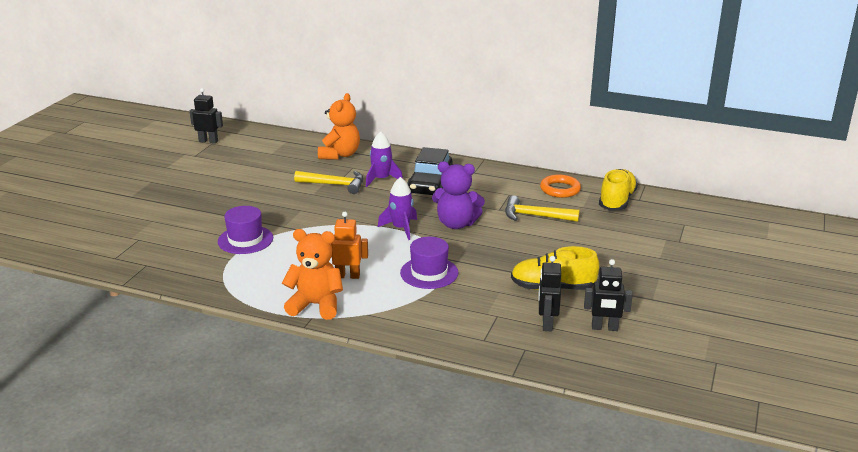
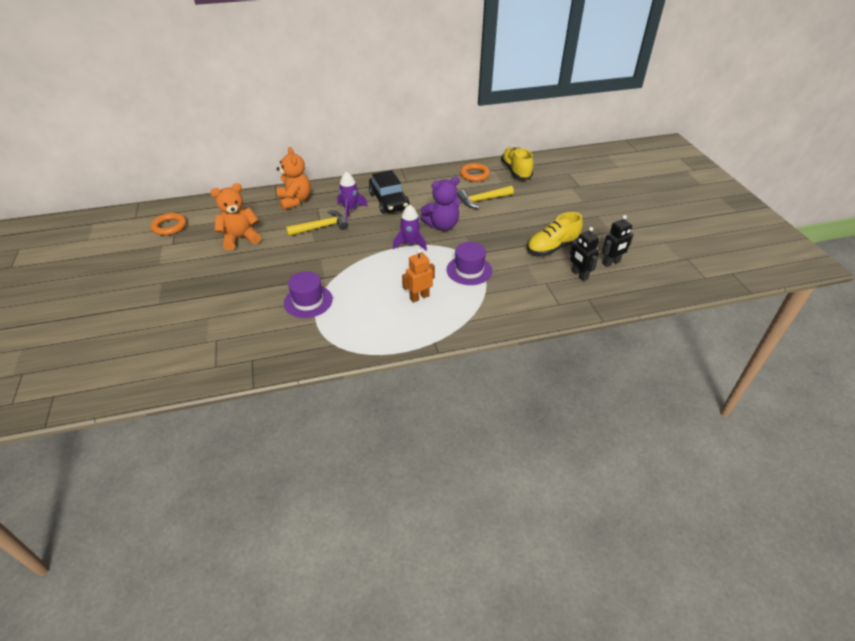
camera: 35 degrees left, 15 degrees up
(208, 141) = (169, 226): black robot -> orange ring
(316, 305) = (426, 331): orange teddy bear -> orange teddy bear (240, 238)

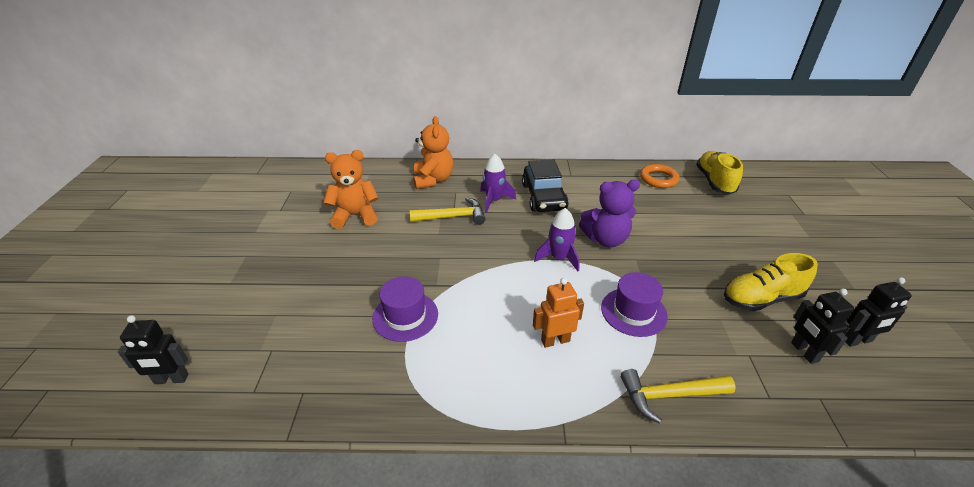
camera: 15 degrees right, 5 degrees down
(148, 371) = (171, 379): none -> black robot
(169, 226) = (286, 189): orange ring -> none
(482, 200) = (665, 213): yellow hammer -> yellow hammer (669, 395)

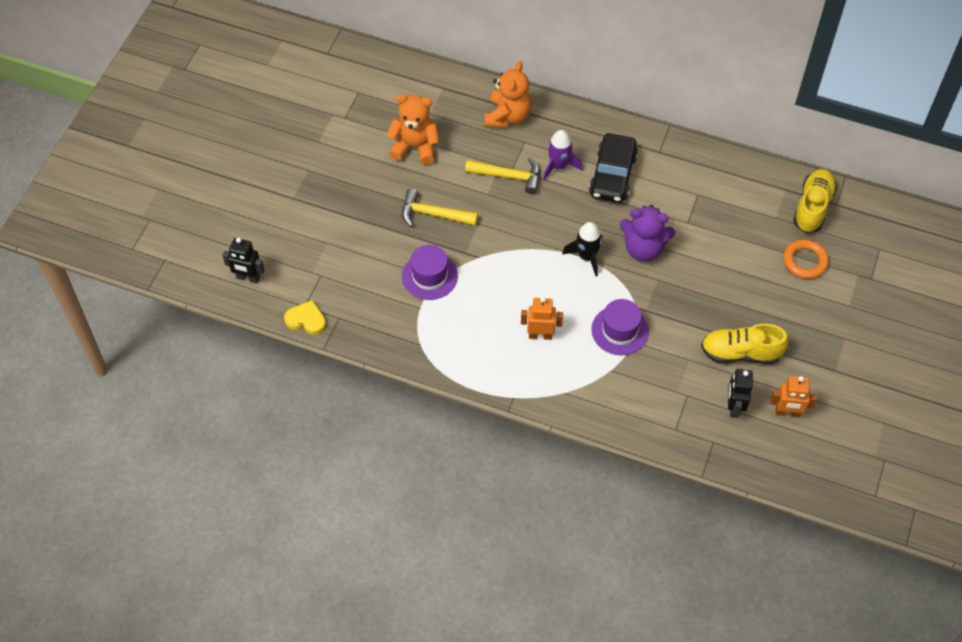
camera: 20 degrees right, 20 degrees up
(257, 408) = (306, 320): none -> yellow heart
(559, 258) = (586, 256): purple rocket -> black rocket
(658, 179) = (753, 185): orange ring -> orange ring (805, 261)
(669, 395) = (601, 404): yellow hammer -> yellow hammer (433, 214)
(857, 341) = (787, 413): black robot -> orange robot

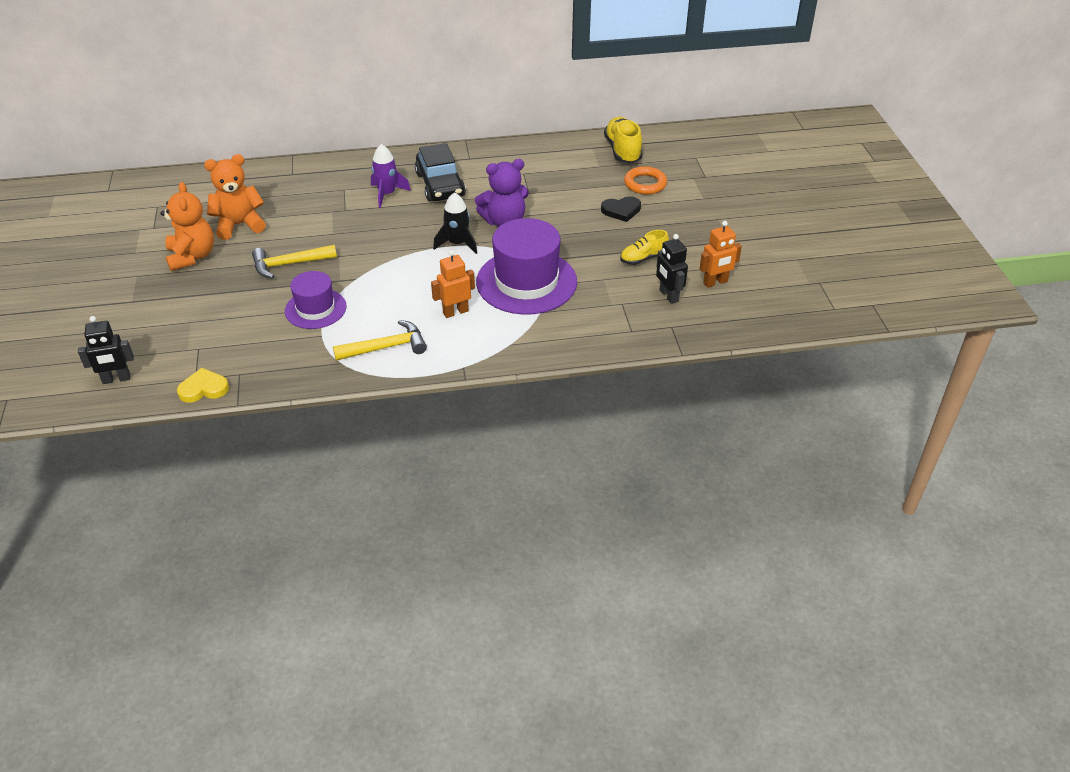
camera: 30 degrees left, 15 degrees down
(507, 116) = (316, 178): orange teddy bear -> orange teddy bear (192, 256)
(509, 176) = (345, 215): yellow hammer -> yellow hammer (386, 347)
(620, 330) = (526, 282): purple hat -> purple hat, size x1.70
(740, 353) = (643, 258): yellow shoe -> yellow shoe, size x0.63
(759, 285) = (621, 210): none -> black heart

